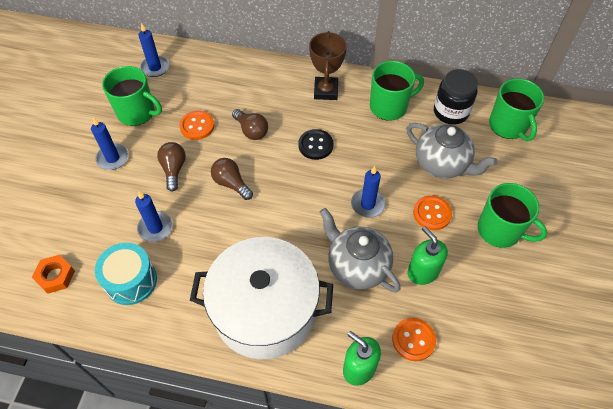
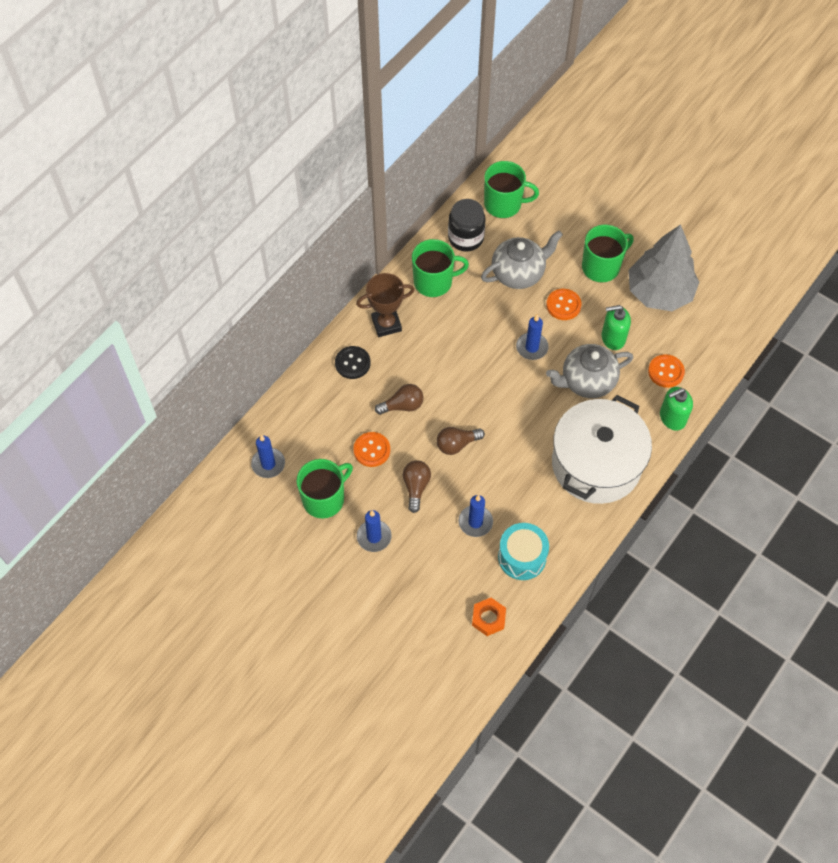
camera: 65 degrees left, 5 degrees up
(174, 169) = (416, 487): brown light bulb -> brown light bulb turned 75 degrees clockwise
(315, 145) = (448, 360): black button -> black button (352, 363)
(325, 91) = (386, 324): brown trophy -> brown trophy turned 45 degrees counterclockwise
(389, 106) = (434, 282): green mug -> green mug turned 75 degrees clockwise
(508, 296) = (659, 292): none -> grey tree

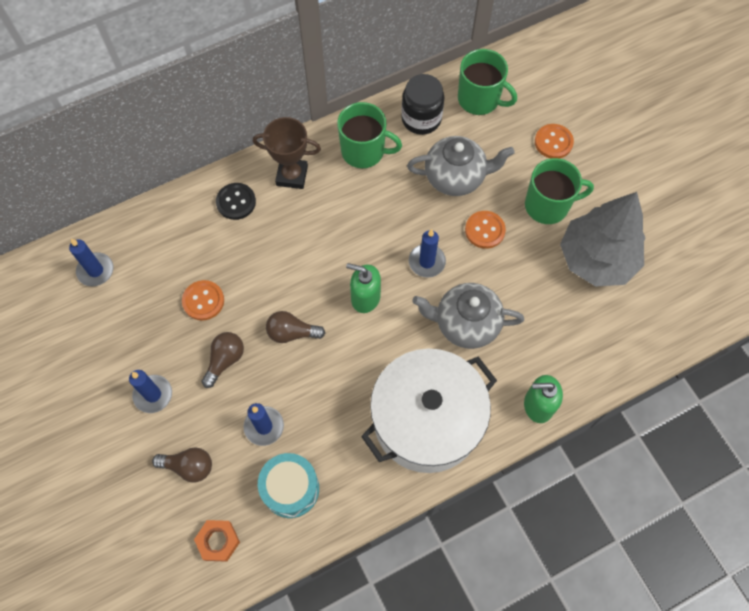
camera: 25 degrees right, 5 degrees up
(324, 499) = (128, 331): green mug -> none
(402, 405) = (260, 267): brown light bulb -> brown light bulb (189, 466)
(613, 338) = (519, 288): green soap dispenser -> green soap dispenser (365, 297)
(666, 372) = (558, 350): orange button -> orange button (553, 142)

